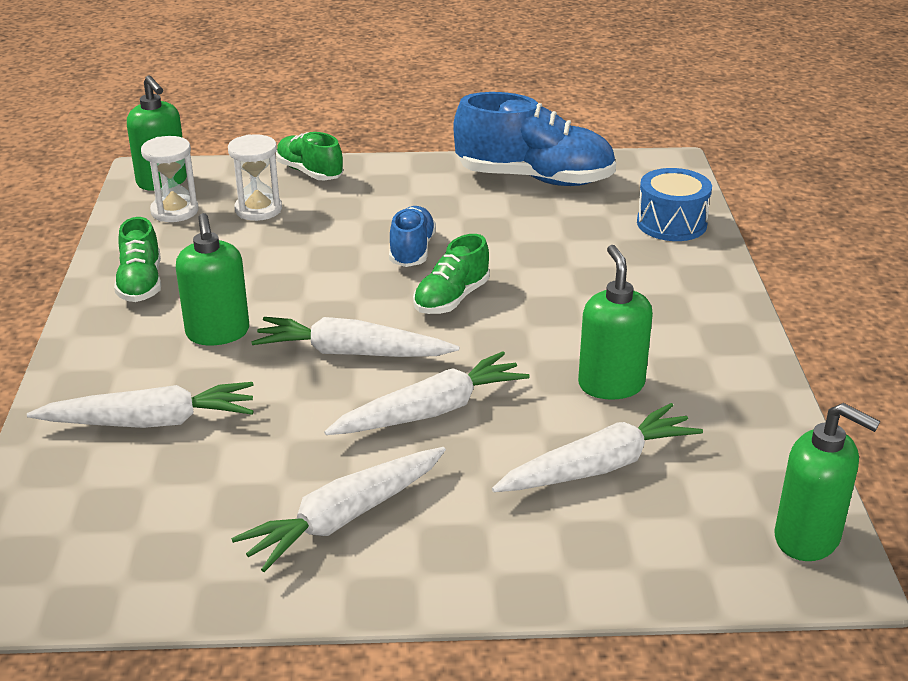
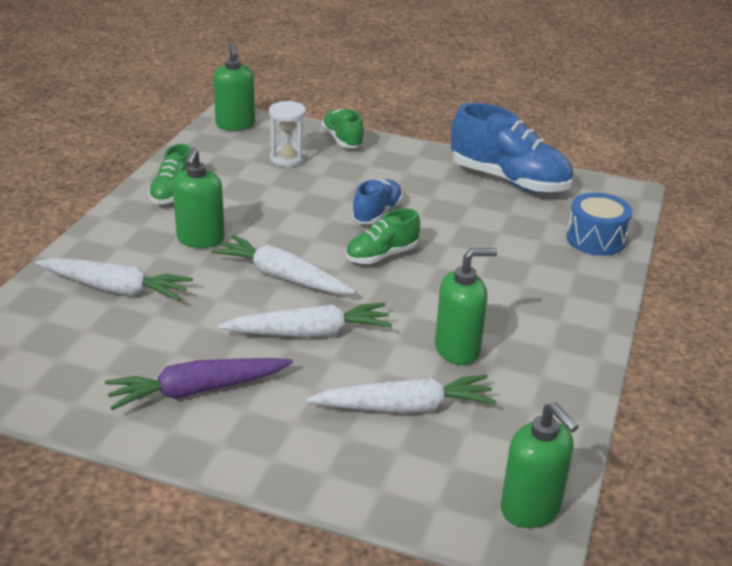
camera: 20 degrees right, 0 degrees up
(174, 211) = (229, 147): white hourglass -> none
(344, 518) = (197, 390): white carrot -> purple carrot
(611, 385) = (457, 350): green soap dispenser -> green soap dispenser turned 60 degrees clockwise

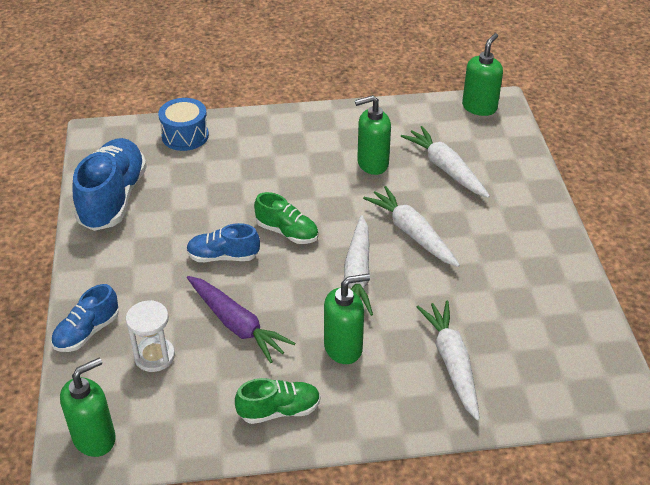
camera: 115 degrees left, 10 degrees up
(197, 390) = (514, 259): purple carrot -> purple carrot (237, 324)
(342, 140) = (87, 332): green shoe -> blue shoe
(457, 350) = (372, 164): green soap dispenser -> green soap dispenser turned 60 degrees counterclockwise

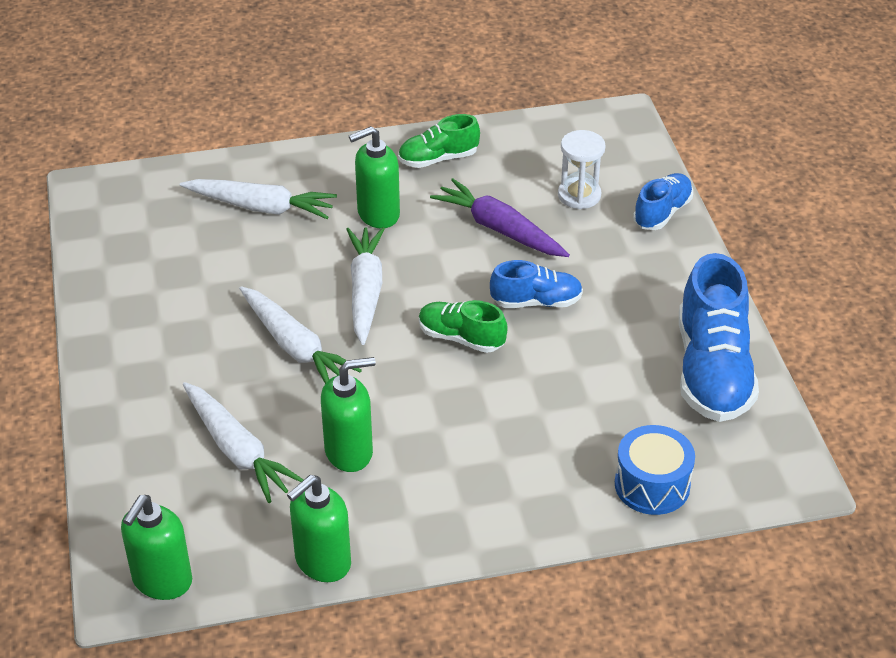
camera: 175 degrees right, 0 degrees up
(95, 438) = (609, 129): green soap dispenser -> green soap dispenser (322, 562)
(452, 363) = (261, 207): white carrot -> white carrot turned 60 degrees counterclockwise

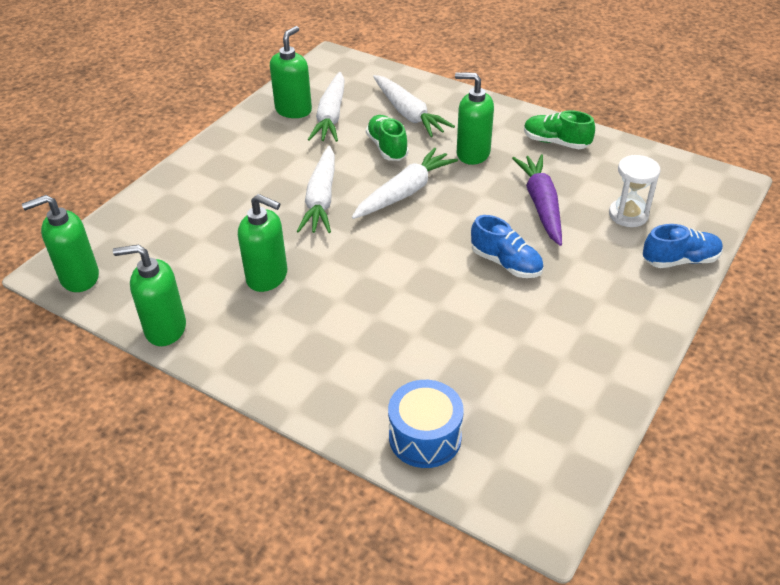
camera: 45 degrees right, 0 degrees up
(132, 272) = (293, 110): none -> green soap dispenser
(237, 450) = (212, 235): white carrot -> white carrot (331, 116)
(461, 338) = (425, 255): green shoe -> green shoe (387, 147)
(712, 370) = (577, 391): blue shoe -> none

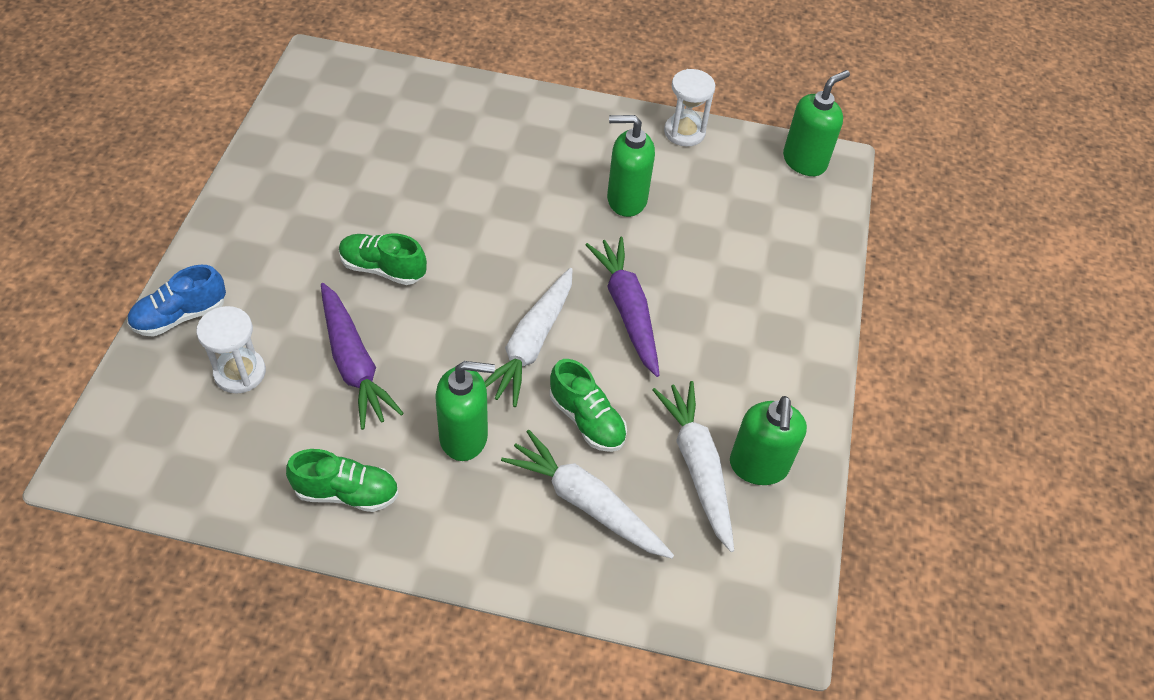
camera: 155 degrees right, 10 degrees up
(165, 329) = (684, 132): green soap dispenser -> white hourglass
(321, 199) = (627, 310): white carrot -> purple carrot
(425, 437) = (418, 94): blue drum -> none
(506, 263) = (383, 269): blue shoe -> green shoe

